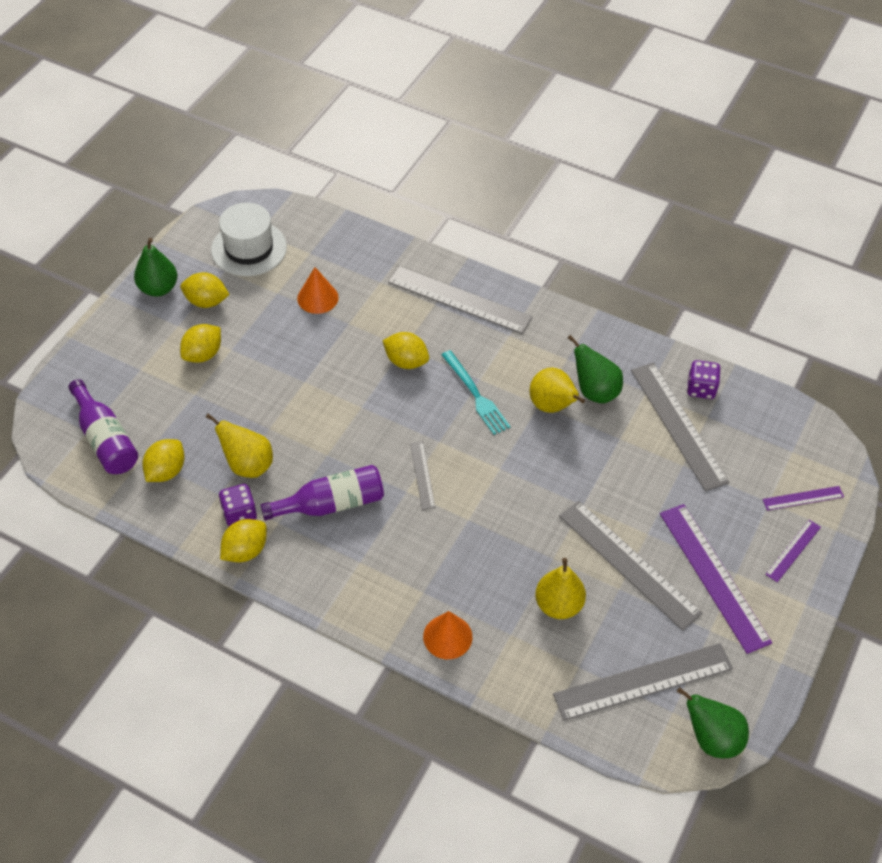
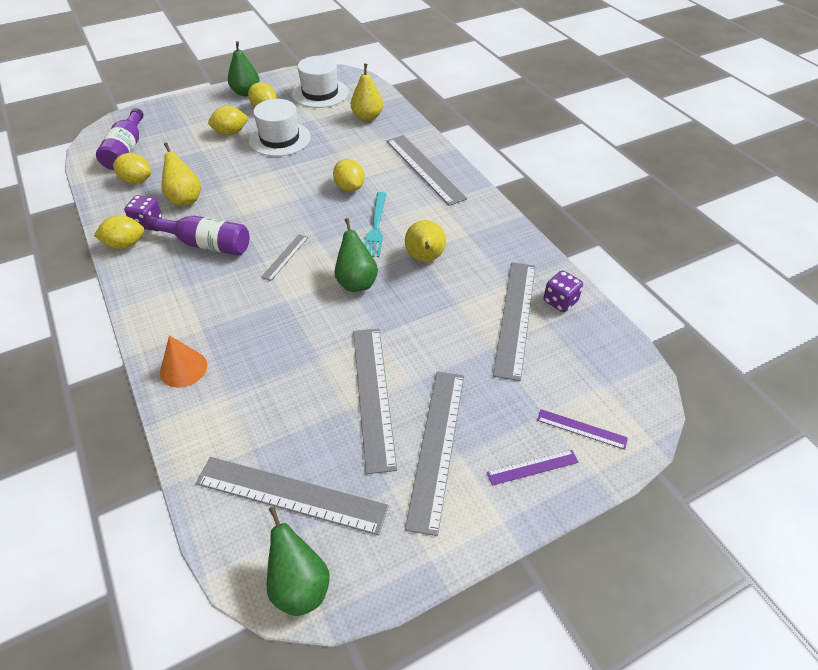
camera: 35 degrees right, 5 degrees down
(166, 471) = (136, 181): yellow lemon -> yellow lemon turned 45 degrees clockwise
(268, 336) = (279, 139): none -> white hat
(317, 298) = (332, 132): orange cone -> none
(558, 605) = (286, 394): yellow pear -> yellow pear (367, 117)
(595, 391) = (468, 264): green pear -> green pear (356, 282)
(714, 576) = (437, 446): purple ruler -> grey ruler

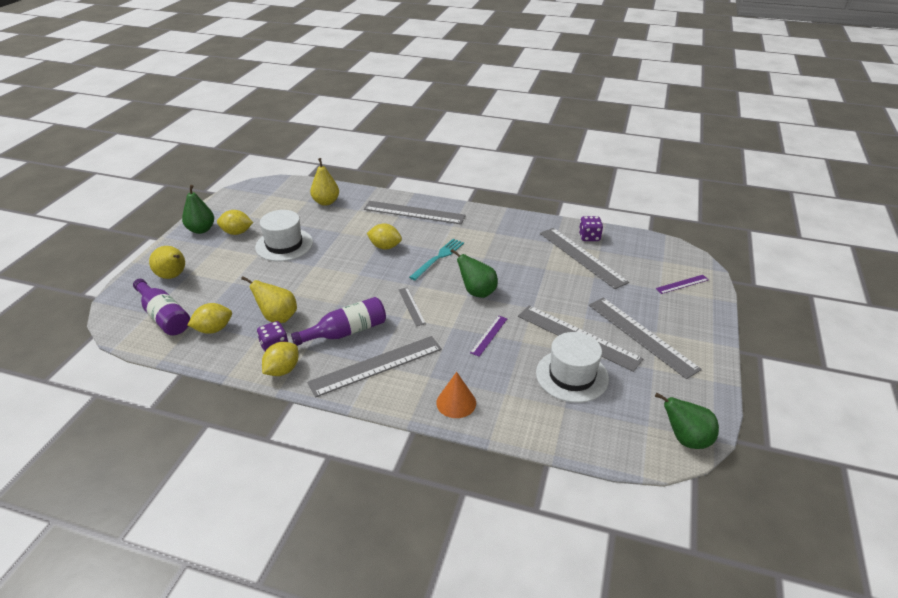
camera: 45 degrees left, 10 degrees down
(230, 132) = (237, 260): yellow lemon -> none
(291, 495) = (617, 409): grey ruler -> grey ruler (376, 366)
(320, 93) = (264, 203): white hat -> white hat (572, 375)
(376, 226) = (438, 258): turquoise fork -> turquoise fork turned 105 degrees counterclockwise
(425, 258) = (493, 258): yellow pear -> yellow pear (173, 276)
(532, 467) = (689, 313): purple ruler -> purple ruler (489, 335)

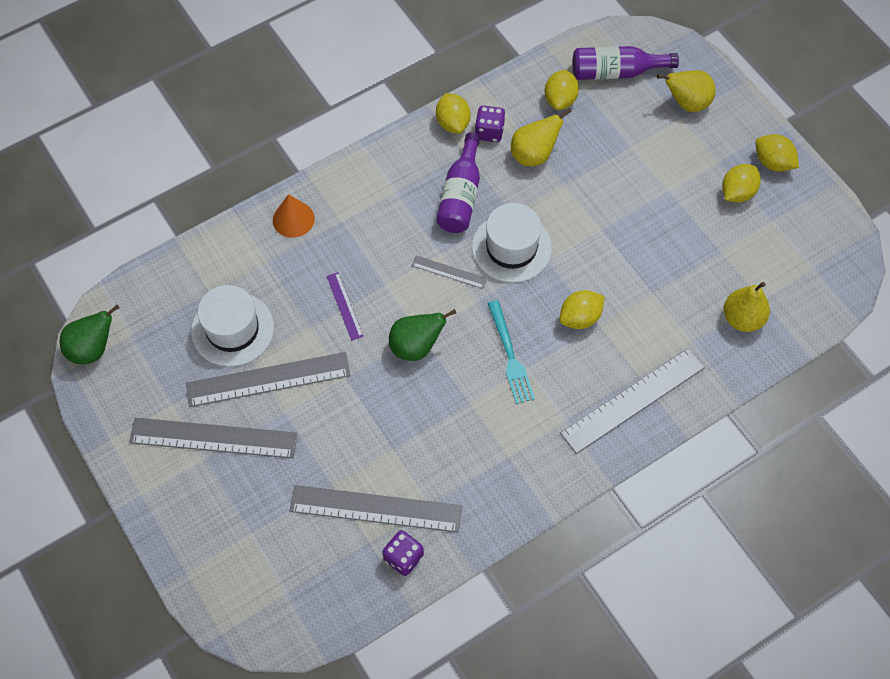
camera: 130 degrees right, 25 degrees up
(201, 230) = (772, 163): green pear -> yellow lemon
(284, 245) = (670, 224): white hat -> white hat (511, 247)
(376, 366) = (392, 191): grey ruler -> none
(682, 284) = (234, 566): purple ruler -> none

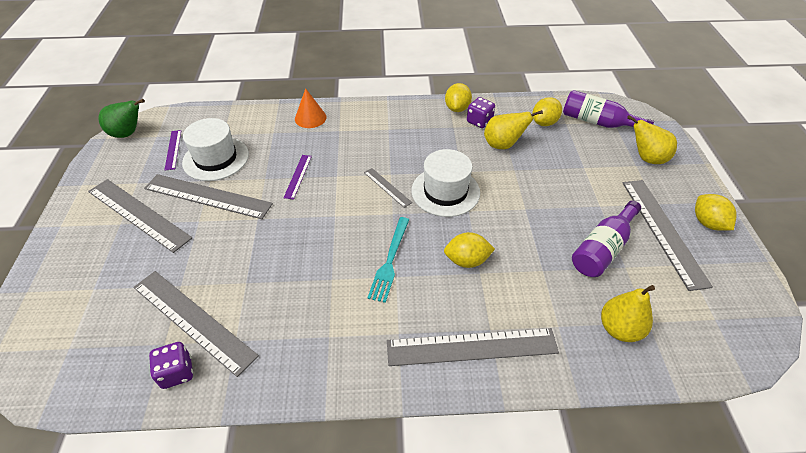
camera: 30 degrees right, 15 degrees down
(171, 342) = (173, 149): none -> purple ruler
(416, 346) = (324, 222): green pear -> none
(460, 195) = (431, 147): purple bottle -> purple bottle (602, 249)
(737, 192) = (663, 231): yellow lemon -> grey ruler

